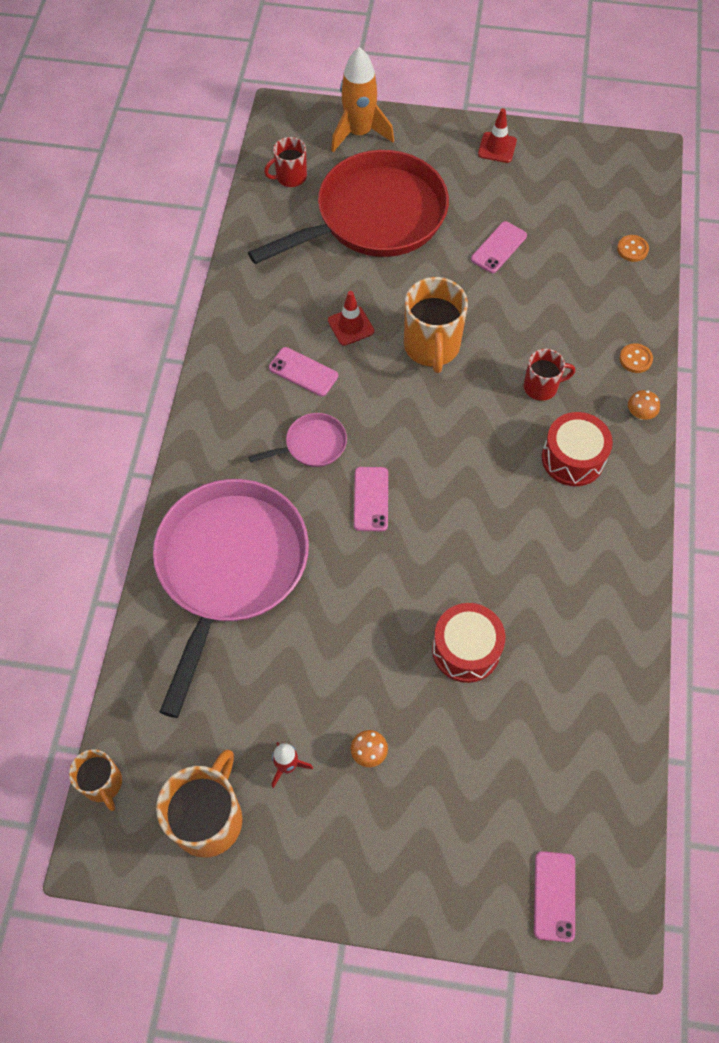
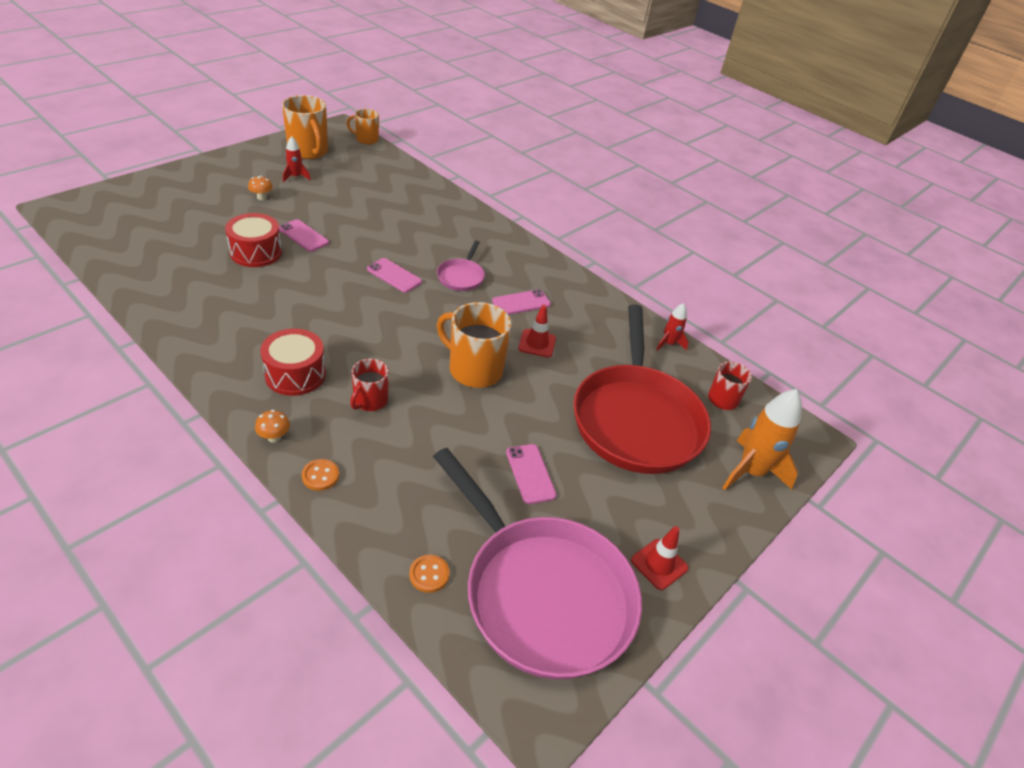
camera: 120 degrees right, 20 degrees down
(230, 568) = (421, 213): pink pan -> pink pan (542, 593)
(250, 239) = (669, 344): none -> red rocket
(554, 896) = (107, 204): pink phone -> pink phone (303, 236)

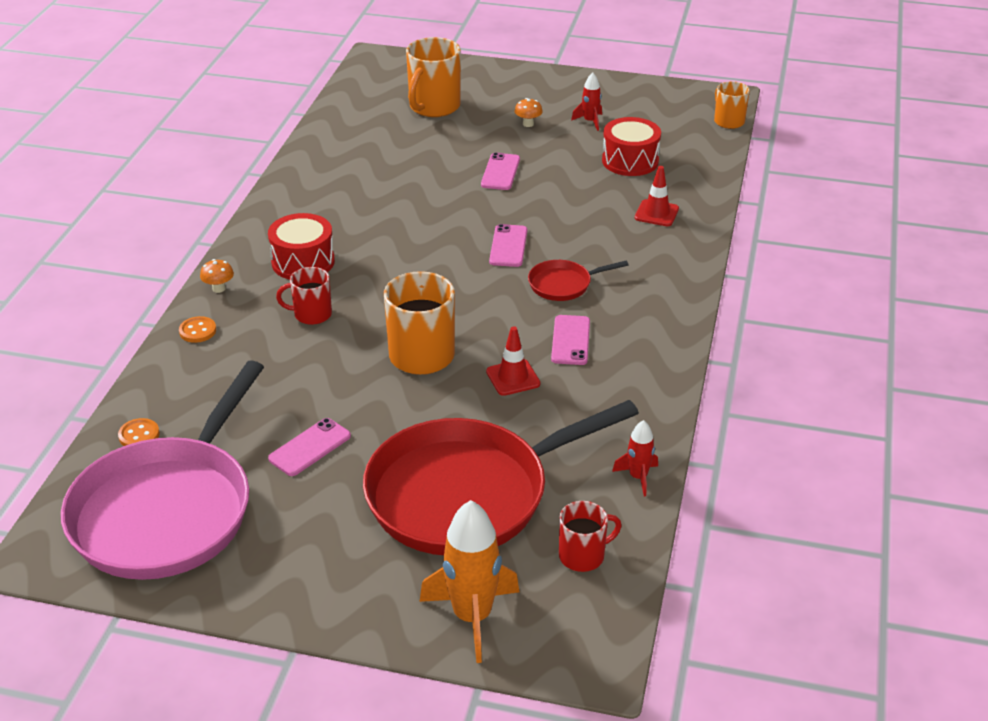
camera: 65 degrees right, 5 degrees down
(256, 252) = (441, 163): red drum -> red drum (630, 161)
(308, 151) = (647, 105): orange mug -> orange mug (433, 107)
(461, 276) = (563, 284): pink pan -> red pan
(521, 303) = (571, 340): pink phone -> pink phone turned 60 degrees clockwise
(659, 564) = (264, 579): red traffic cone -> red traffic cone (656, 213)

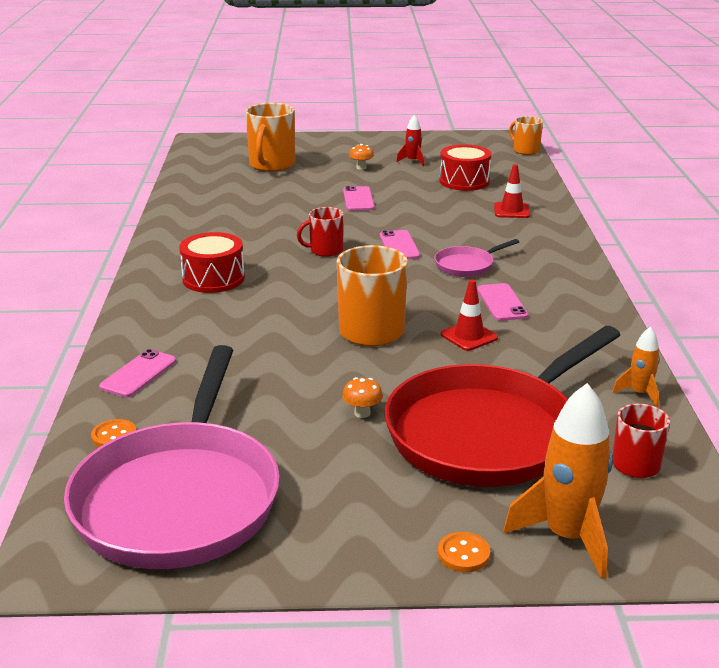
camera: 15 degrees left, 10 degrees down
(197, 331) = (135, 342): orange button -> orange button (463, 554)
(219, 288) = (140, 308): orange mushroom -> orange mushroom (362, 413)
(309, 447) = (304, 419): pink phone -> pink phone (138, 374)
(311, 314) = (244, 315): red mug -> red mug (325, 250)
(563, 284) = (467, 265): red pan -> pink pan
(638, 477) = (639, 393): red rocket -> orange rocket

